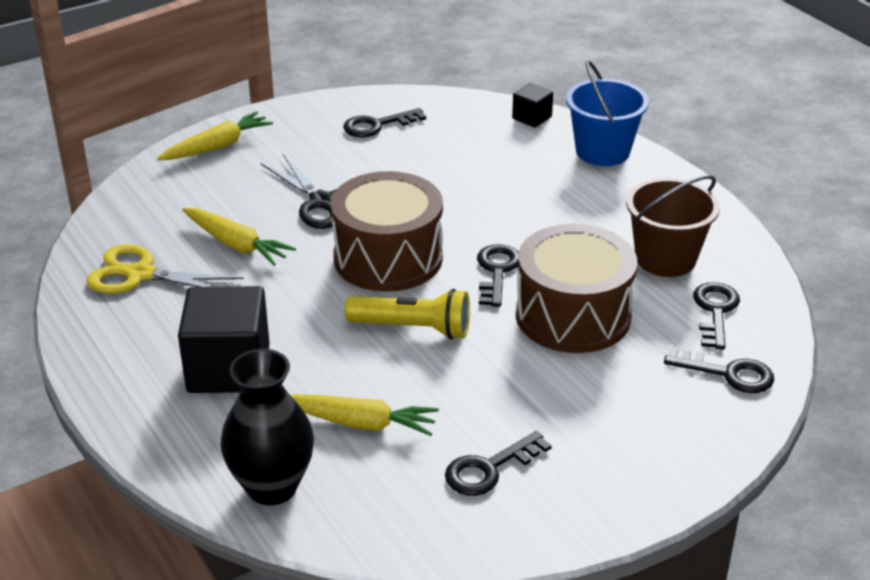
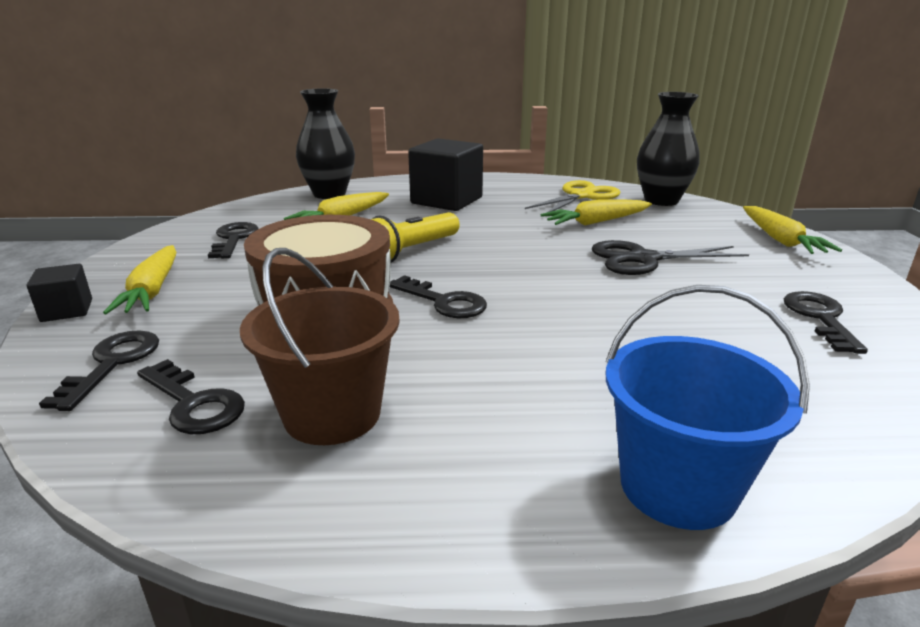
camera: 120 degrees right, 10 degrees down
(126, 219) = (661, 200): none -> black vase
(388, 258) = (521, 264): brown drum -> none
(532, 118) = (838, 452): black cube -> black cube (67, 310)
(636, 437) = (152, 290): none -> yellow carrot
(728, 373) = (112, 364): black key -> black key turned 135 degrees clockwise

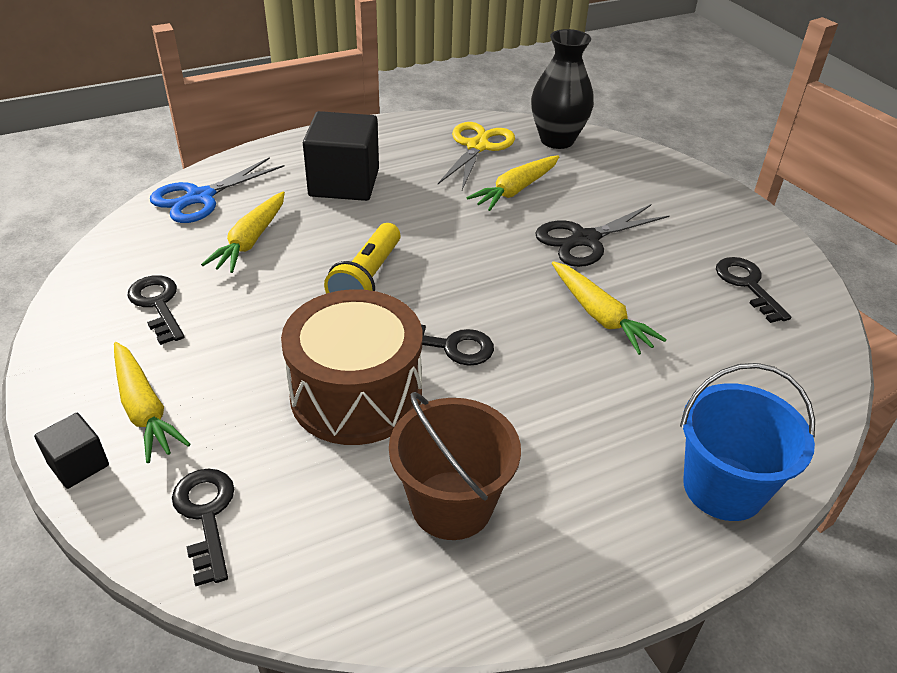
camera: 25 degrees left, 15 degrees up
(193, 403) = (328, 533): black key -> none
(329, 194) = (200, 197): black vase -> blue scissors
(780, 240) = (683, 184): yellow carrot -> yellow carrot (600, 316)

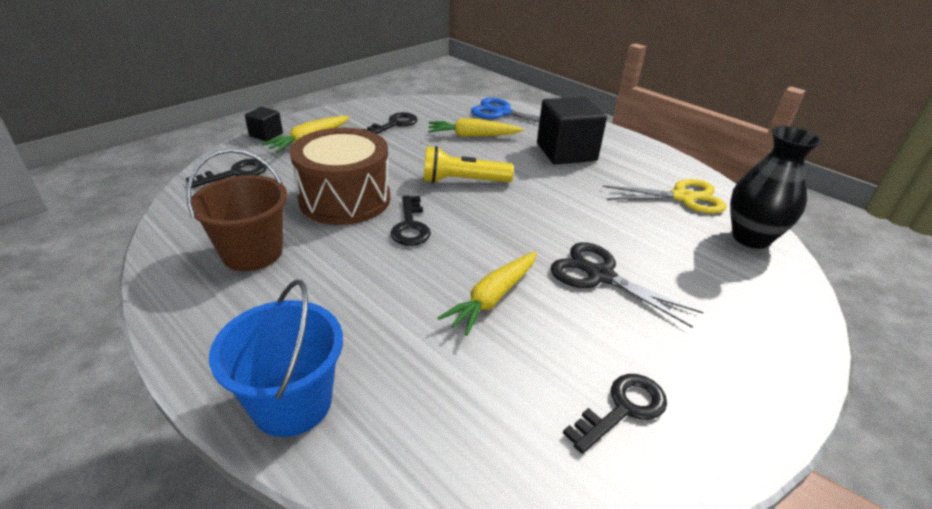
camera: 70 degrees right, 5 degrees down
(515, 190) = (638, 226): yellow carrot -> none

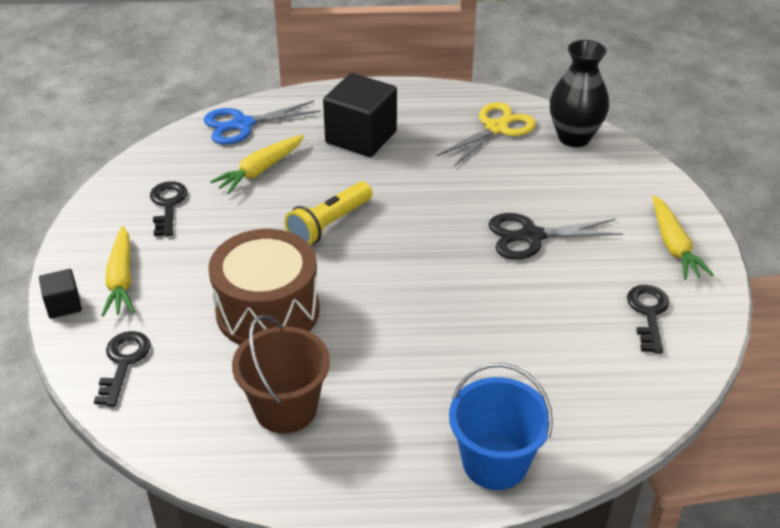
camera: 45 degrees left, 5 degrees up
(410, 226) = (358, 294): black key -> none
(493, 298) = (496, 304): yellow carrot -> yellow carrot (674, 246)

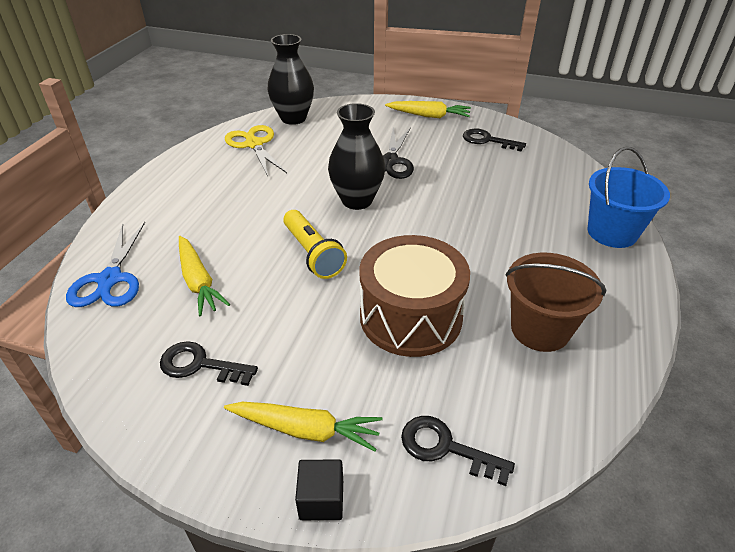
camera: 70 degrees left, 0 degrees up
(361, 137) = (204, 209): black cube -> none
(435, 230) = (357, 200): none -> black vase

